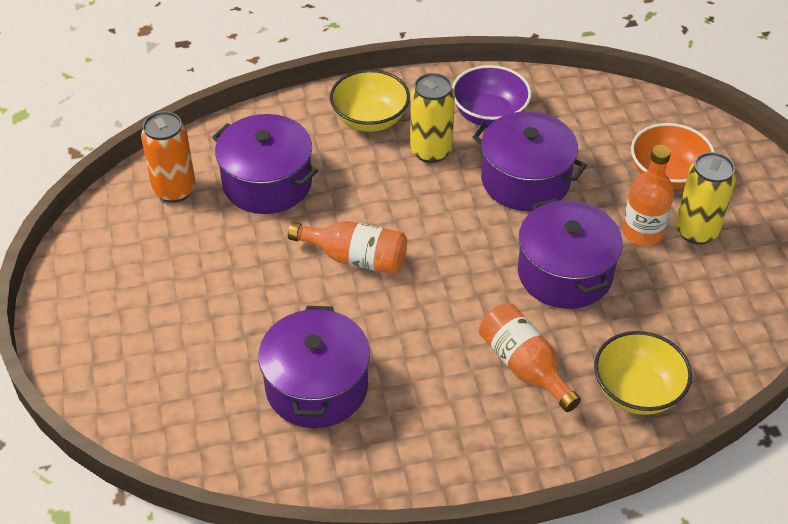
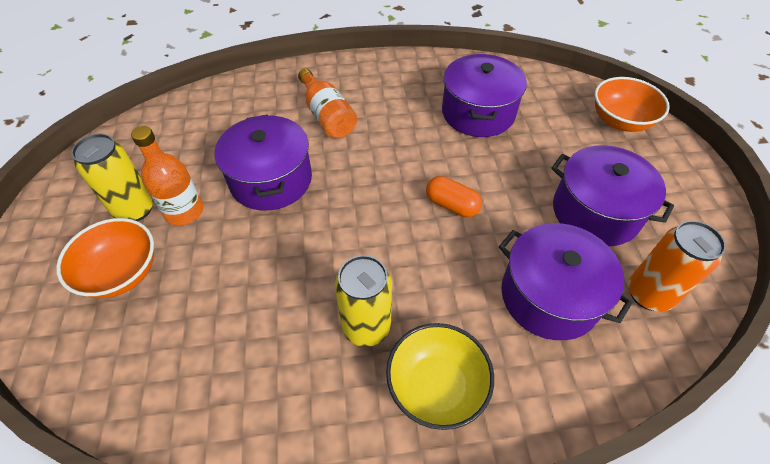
camera: 175 degrees left, 5 degrees up
(121, 386) = (620, 121): none -> orange bowl
(355, 258) = (452, 205): orange bottle -> orange capsule
(489, 115) = (284, 381): purple bowl -> none
(525, 180) = (272, 278): purple pot -> purple pot (595, 212)
(637, 391) = (255, 97): yellow bowl -> none

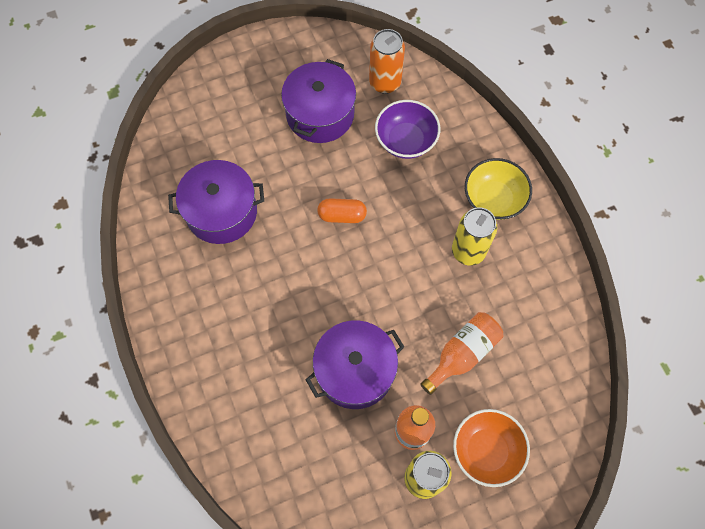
camera: 105 degrees left, 15 degrees up
(327, 116) = (257, 349): orange bottle -> orange bottle (462, 354)
(452, 205) = (342, 215): orange capsule -> orange capsule turned 75 degrees clockwise
(549, 296) = (405, 141): purple pot -> purple bowl
(620, 121) = (207, 97): orange bowl -> none

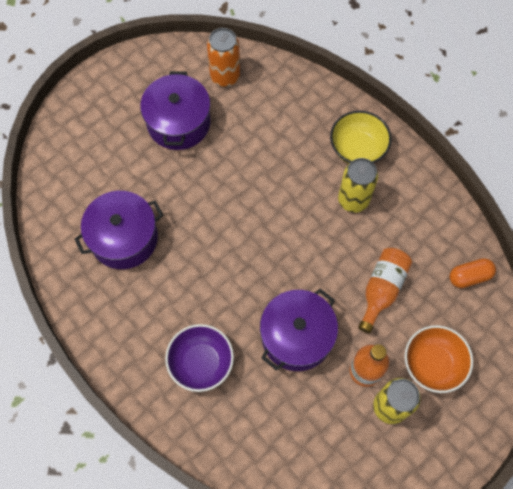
camera: 20 degrees left, 0 degrees up
(342, 215) = (233, 205): orange capsule -> orange capsule (469, 276)
(405, 141) = (263, 122): purple bowl -> purple bowl (201, 363)

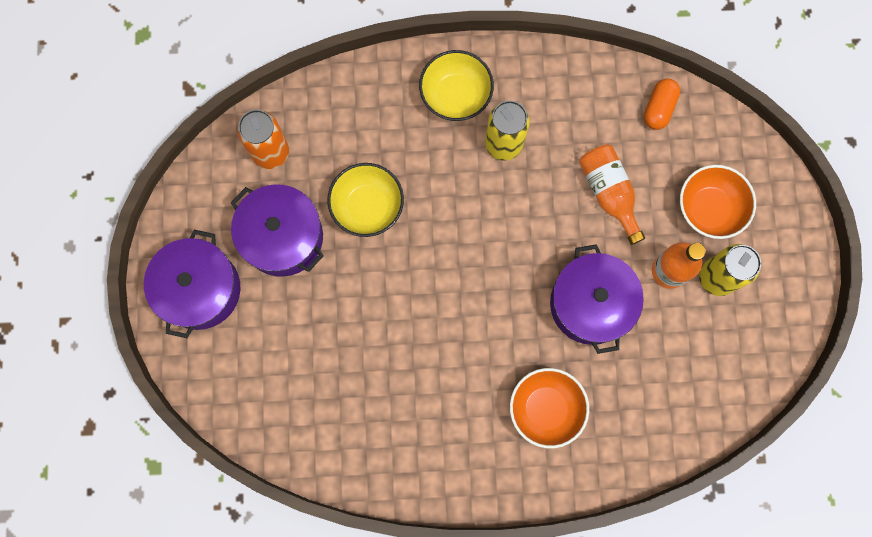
camera: 50 degrees left, 10 degrees up
(124, 238) = (363, 384): purple pot -> purple pot (200, 289)
(201, 363) = (545, 409): purple bowl -> orange bowl
(240, 154) = (367, 207): none -> yellow bowl

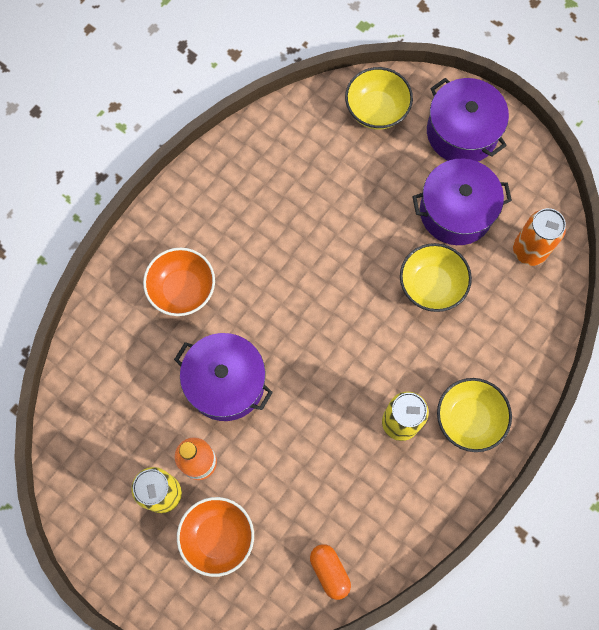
camera: 130 degrees right, 5 degrees down
(237, 381) = (376, 110): none -> yellow bowl
(609, 193) = (295, 469): orange bottle -> none

